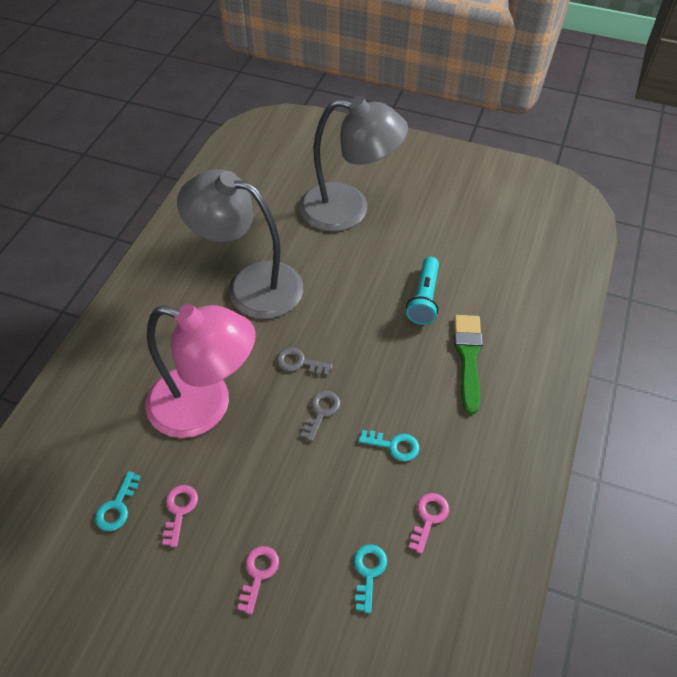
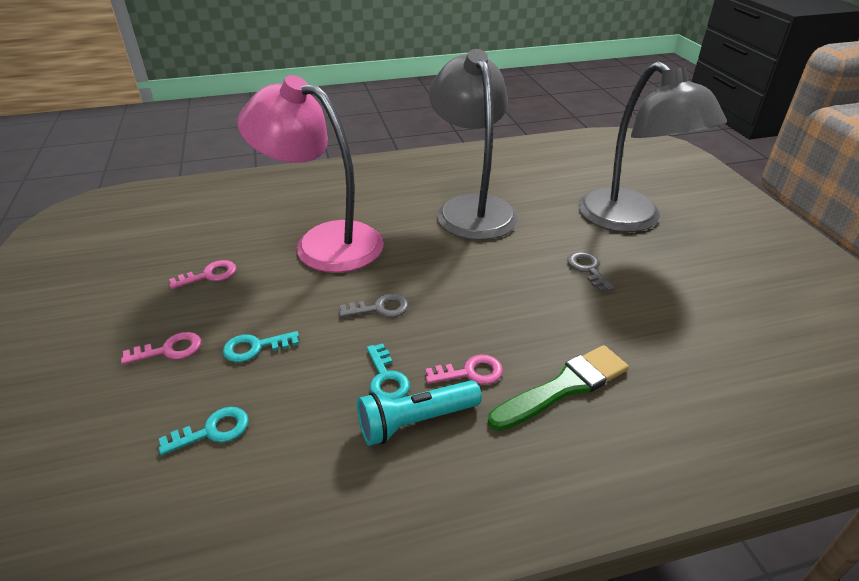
camera: 55 degrees right, 15 degrees down
(117, 506) = (193, 244): turquoise key -> turquoise key (255, 347)
(205, 406) = (323, 242): pink lamp -> pink lamp turned 135 degrees clockwise
(299, 362) = (421, 270): grey key -> grey key (588, 269)
(424, 298) = (597, 315): turquoise flashlight -> turquoise flashlight (416, 421)
(429, 518) = (314, 452): pink key -> pink key (470, 372)

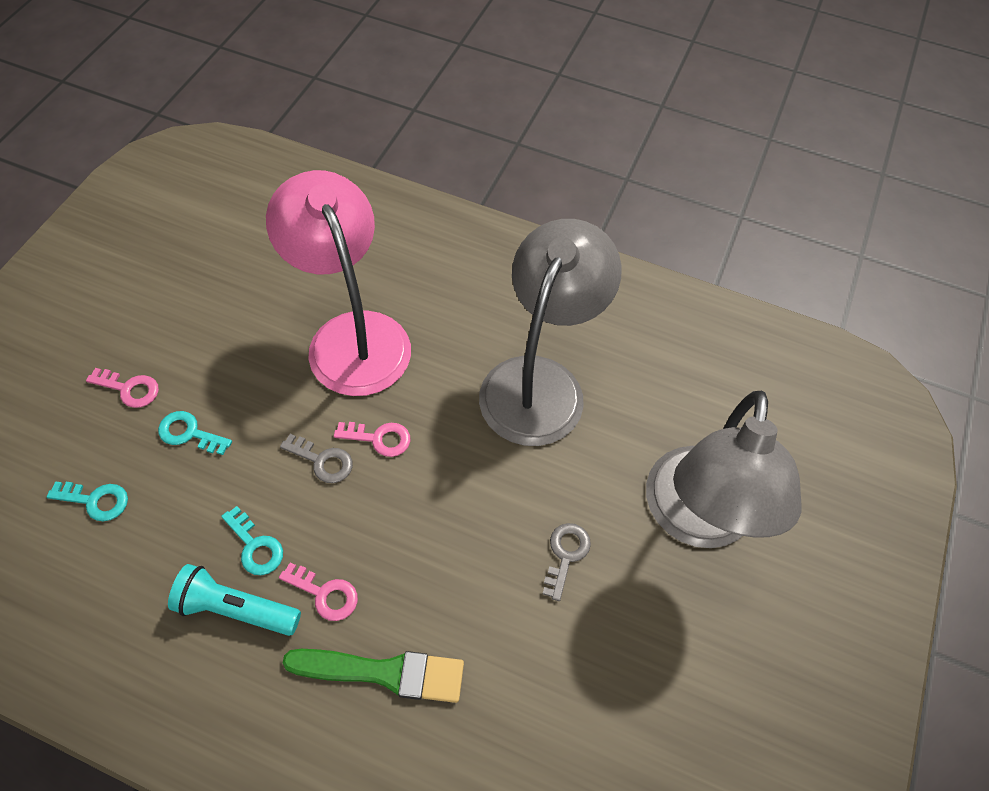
camera: 35 degrees right, 20 degrees up
(209, 275) = (223, 315): pink key -> pink key (379, 438)
(386, 378) = (255, 546): turquoise key -> turquoise key turned 60 degrees counterclockwise

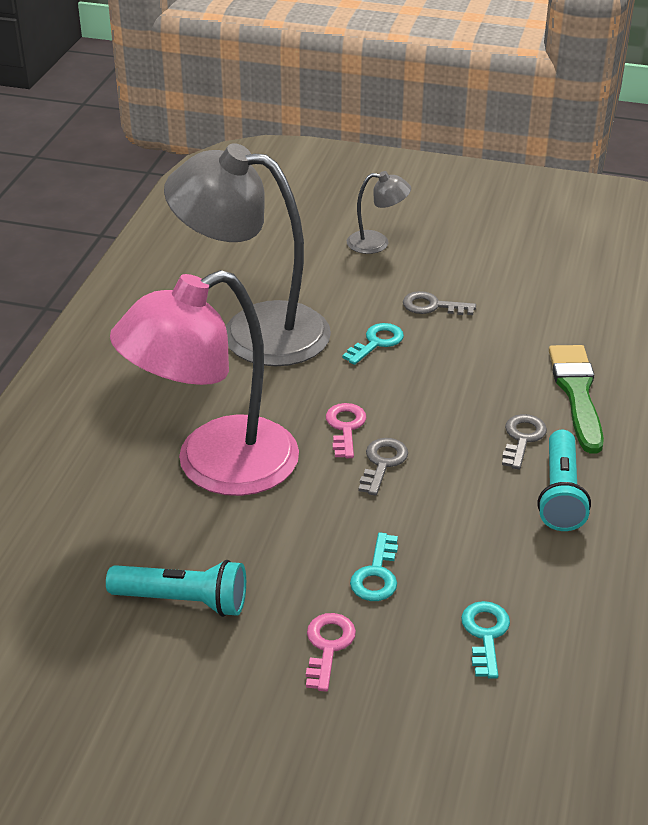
camera: 95 degrees left, 20 degrees down
(209, 304) = (183, 601): none -> turquoise flashlight
(255, 546) = (492, 494): turquoise key -> turquoise key (376, 342)
(324, 594) = (522, 438): pink key -> grey key
(697, 520) = (377, 243): grey lamp -> grey lamp, size x0.43

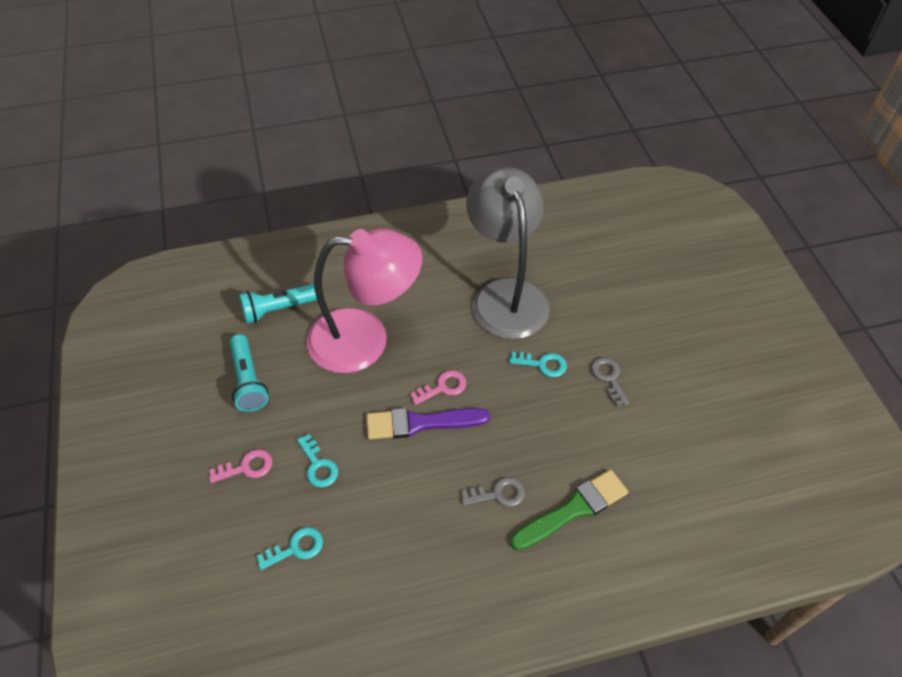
camera: 60 degrees right, 15 degrees up
(215, 467) = (365, 340): pink lamp -> pink lamp turned 150 degrees clockwise
(376, 574) = (318, 465): turquoise key -> turquoise key turned 105 degrees counterclockwise
(377, 243) = (657, 313): grey lamp -> none
(382, 463) = (421, 423): grey key -> purple brush
(560, 494) = (454, 541): turquoise flashlight -> turquoise flashlight (280, 309)

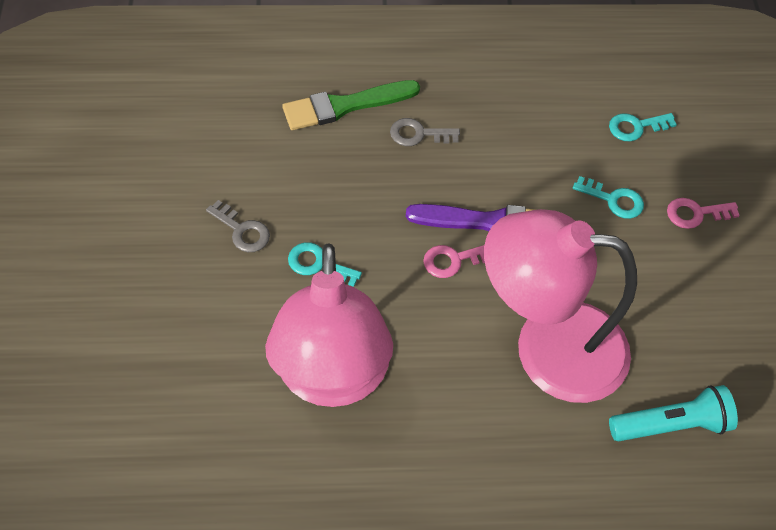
camera: 170 degrees left, 5 degrees up
(248, 380) = (705, 319): turquoise flashlight -> none
(318, 465) = (613, 200): turquoise key -> turquoise key turned 135 degrees clockwise
(505, 295) = (332, 379): grey lamp -> pink lamp
(609, 378) = (242, 230): grey key -> grey key turned 45 degrees counterclockwise

